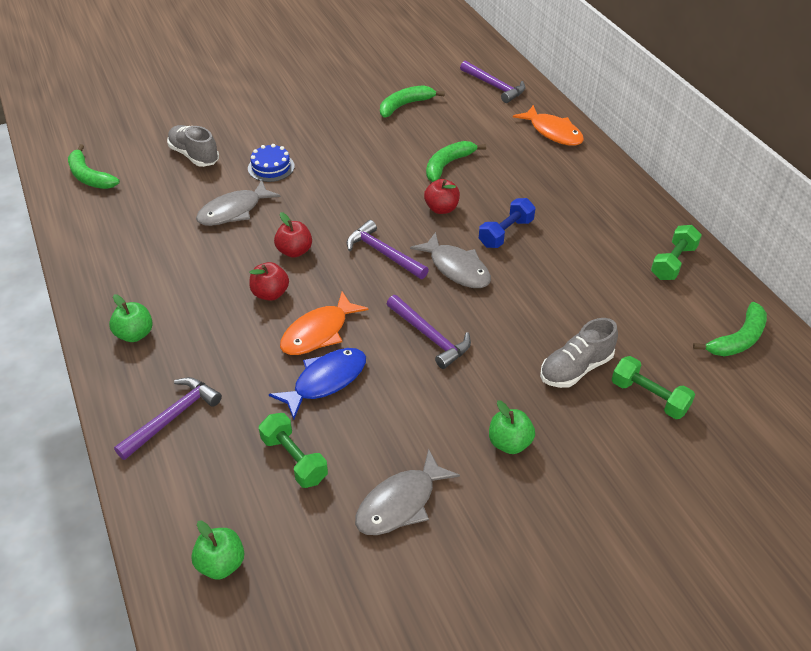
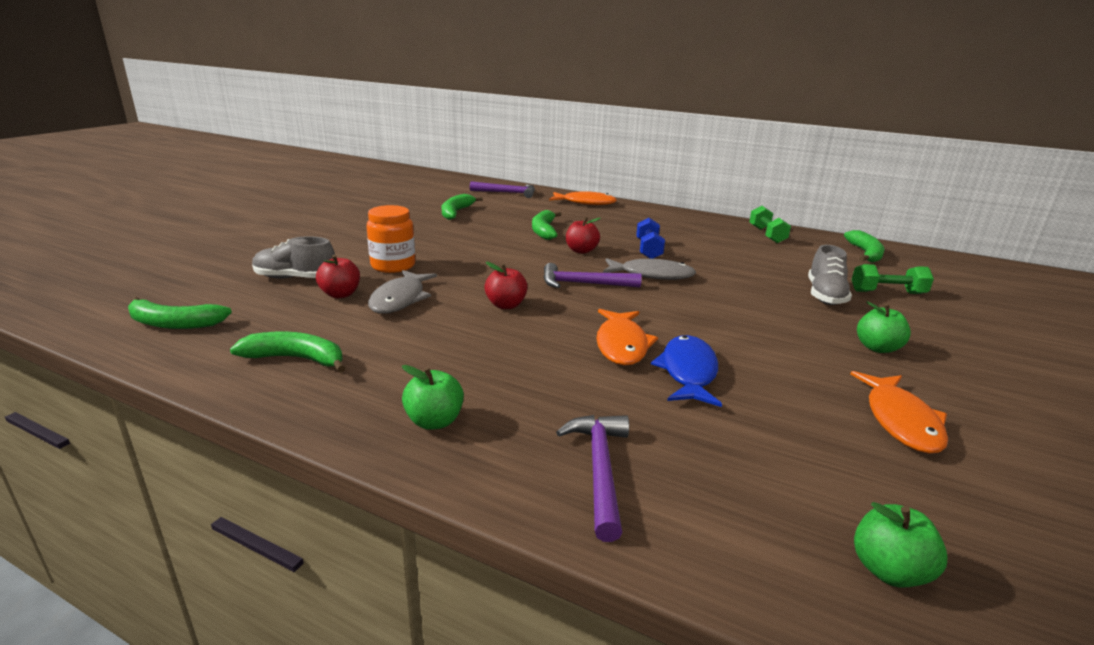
camera: 40 degrees left, 20 degrees down
(120, 243) = (296, 359): none -> green banana
(270, 293) = (532, 337): red apple -> red apple (340, 294)
(271, 167) = (393, 266): blue cake -> orange jar
(294, 459) = (771, 438): green dumbbell -> none
(400, 503) = (900, 421): grey fish -> orange fish
(430, 337) = (708, 314): purple hammer -> none

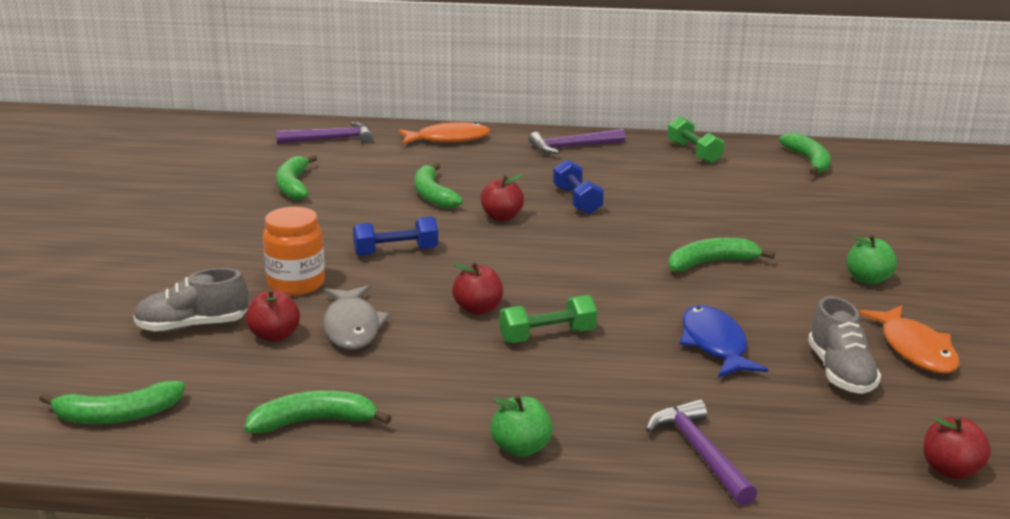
camera: 20 degrees left, 0 degrees up
(483, 259) = (396, 252): none -> blue dumbbell
(584, 284) = (540, 263): purple hammer -> purple hammer (572, 147)
(622, 345) = (634, 329): orange fish -> none
(652, 275) = (605, 236): grey fish -> none
(729, 308) = (711, 263): none -> green banana
(825, 295) = (794, 226): grey shoe -> grey shoe (840, 372)
(887, 292) = (851, 210): green dumbbell -> green dumbbell (547, 336)
(888, 570) = (950, 470): green apple -> red apple

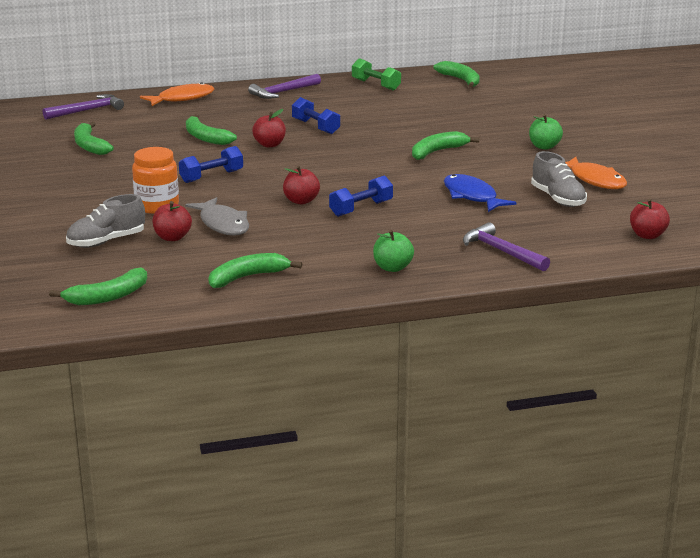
camera: 20 degrees left, 0 degrees up
(547, 336) = (361, 208): green dumbbell -> blue dumbbell

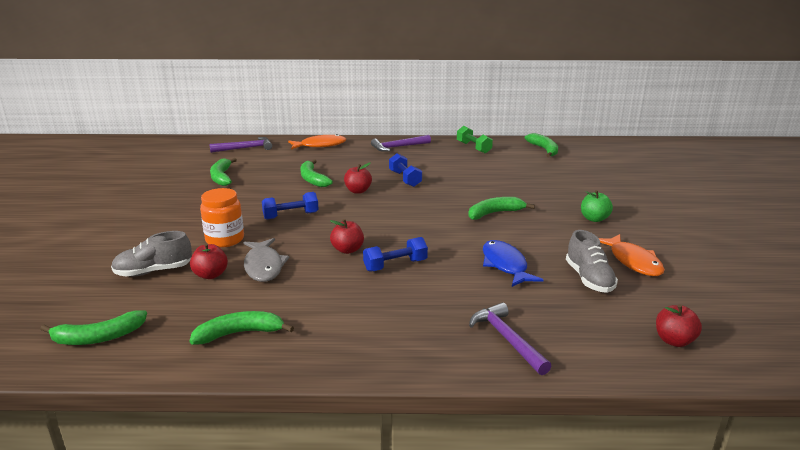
camera: 15 degrees right, 0 degrees up
(392, 268) = (385, 344): green apple -> none

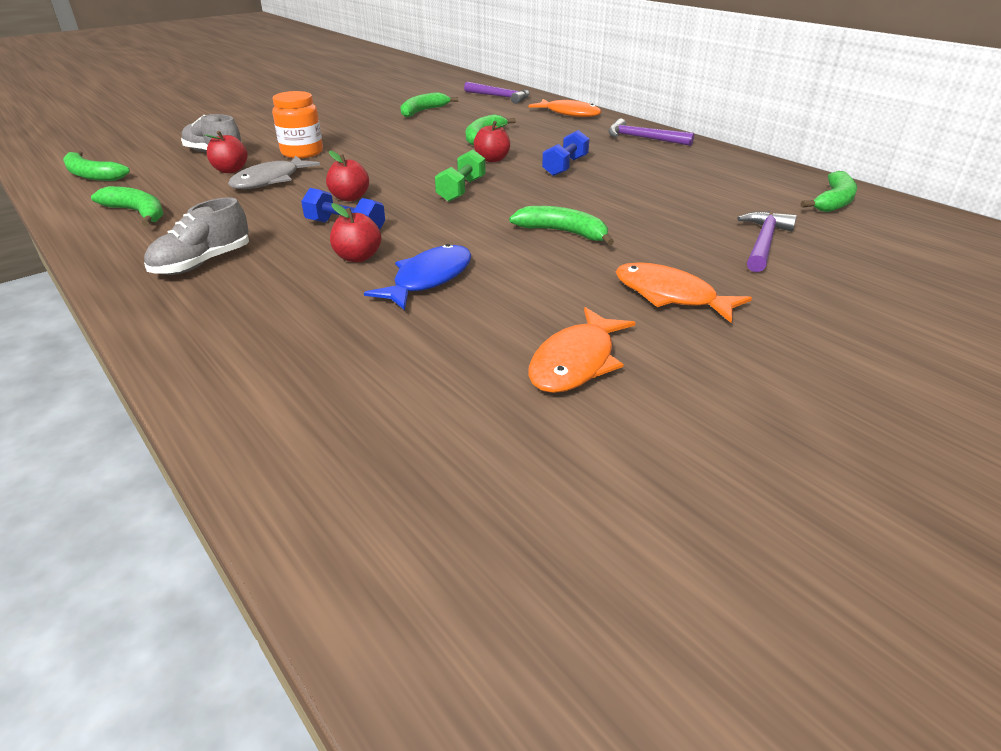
camera: 50 degrees right, 10 degrees up
(291, 216) = (387, 156): blue dumbbell -> none
(473, 147) = (734, 167): green dumbbell -> green dumbbell (461, 190)
(507, 339) = (240, 333): purple hammer -> purple hammer (763, 243)
(589, 279) = (467, 342): grey shoe -> grey shoe (203, 263)
(594, 219) = (670, 295): green apple -> orange fish
(674, 341) = (357, 462): red apple -> red apple (358, 257)

